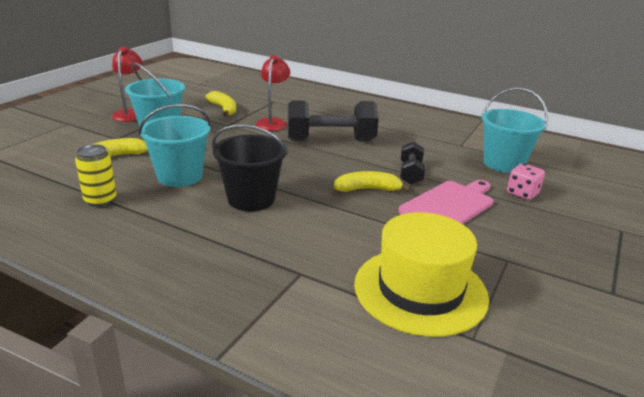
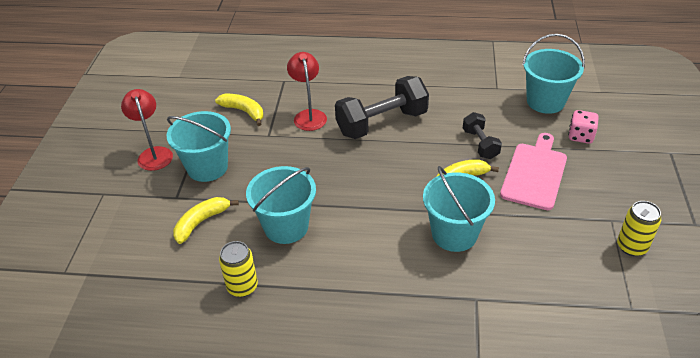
camera: 20 degrees left, 15 degrees up
(251, 199) = (373, 231): black bucket -> none
(325, 222) = (454, 234): none -> turquoise bucket
(420, 290) = (571, 278): yellow hat -> none
(515, 287) = (631, 246): none -> yellow can

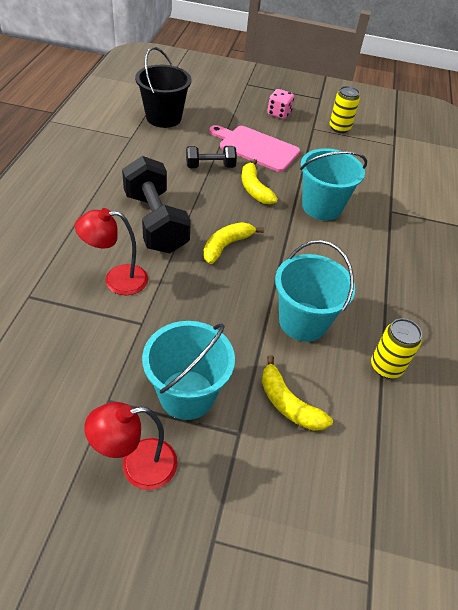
camera: 90 degrees left, 5 degrees up
(244, 111) = (80, 346): yellow banana -> yellow banana (226, 246)
(545, 101) = (163, 118): turquoise bucket -> black bucket
(580, 136) = (216, 114): pink dice -> pink dice (279, 114)

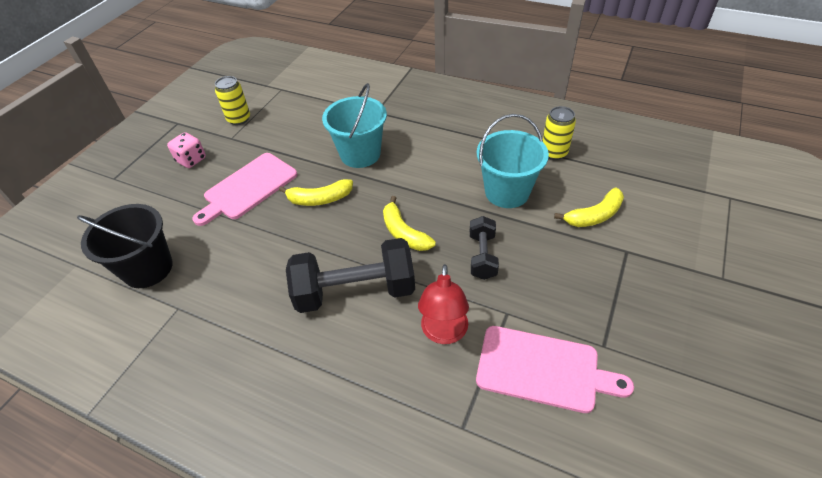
camera: 70 degrees left, 0 degrees up
(81, 350) = (543, 369): none -> pink cutting board
(137, 466) = (669, 325): red lamp -> none
(187, 394) = (591, 282): turquoise bucket -> none
(210, 166) = (268, 231): black dumbbell -> black dumbbell (482, 256)

